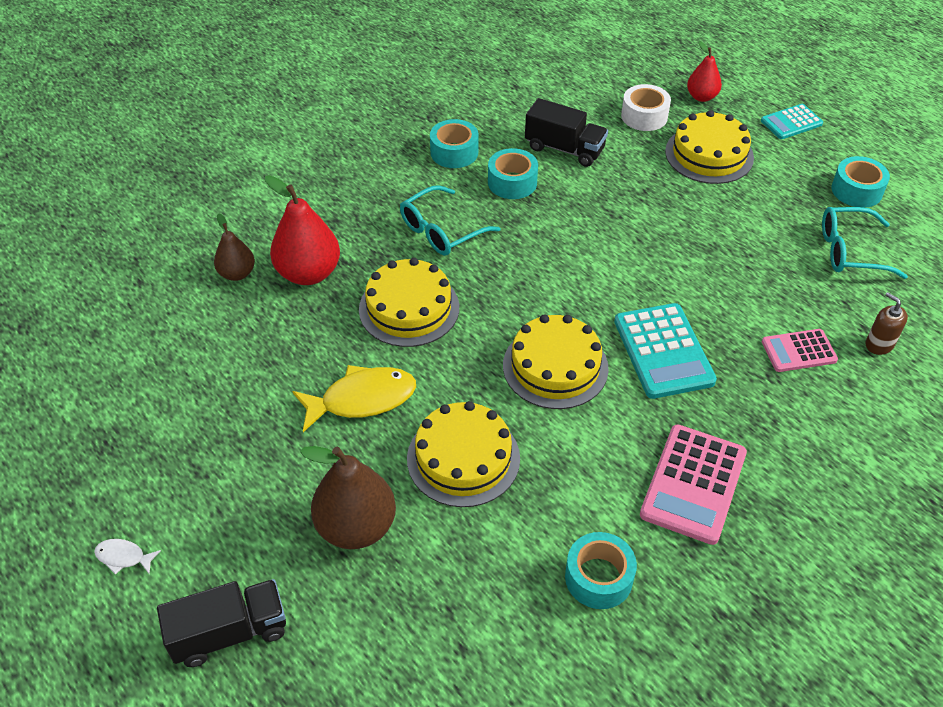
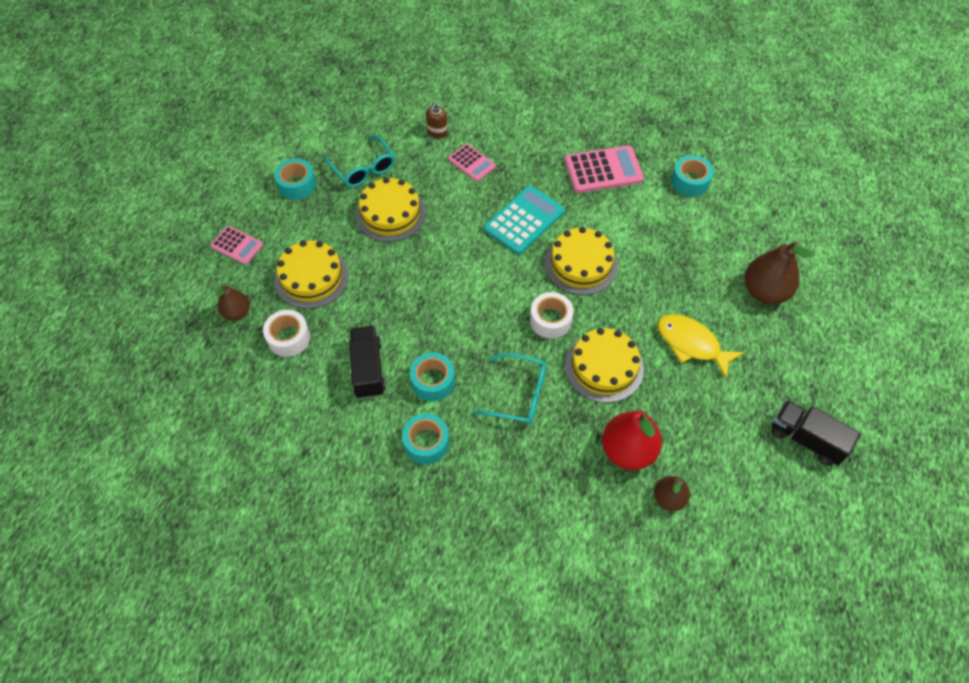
camera: 125 degrees left, 10 degrees up
(123, 557) = (888, 384): white fish -> none
(229, 633) = (865, 305): black truck -> black truck (806, 439)
(463, 458) = (681, 271): yellow cake -> yellow cake (390, 213)
(503, 298) = (550, 320): none -> white tape
(701, 97) = (237, 312): red pear -> brown pear
(791, 122) = (237, 245): turquoise calculator -> pink calculator

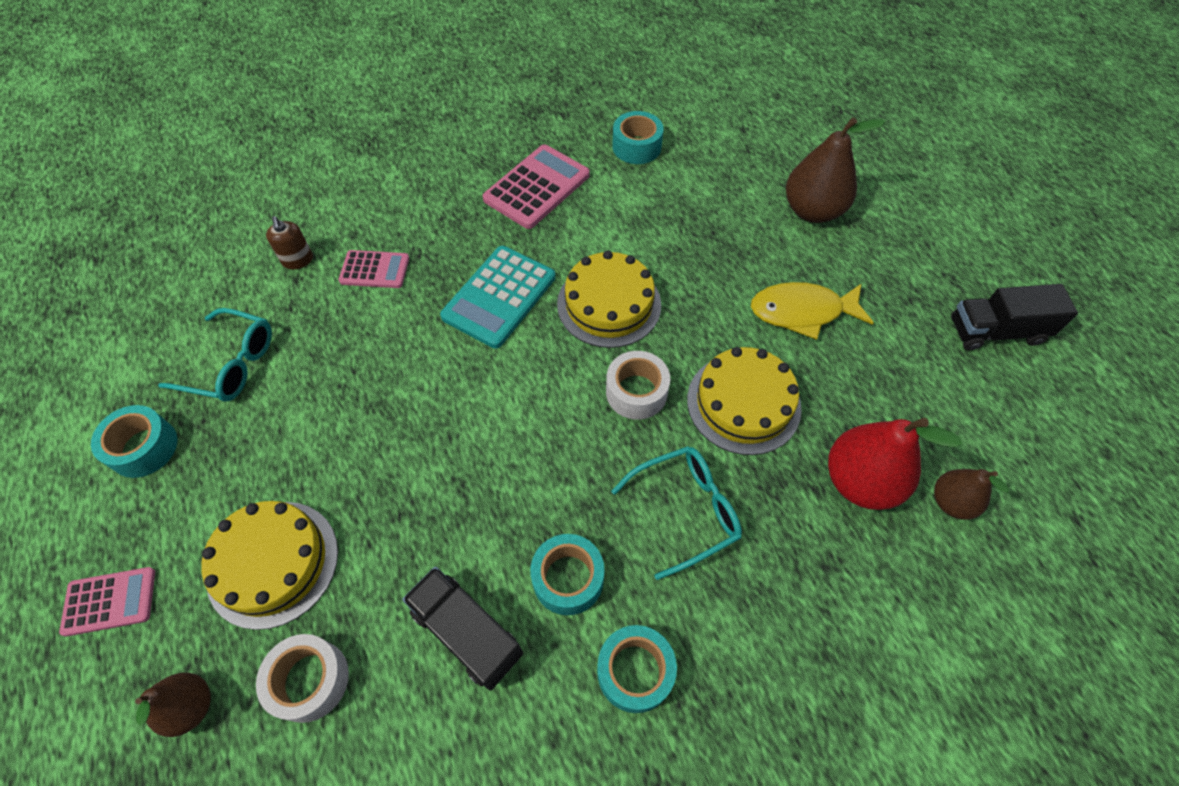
camera: 40 degrees left, 0 degrees up
(390, 213) = (318, 398): yellow cake -> none
(524, 220) = (499, 297): turquoise calculator -> turquoise calculator turned 150 degrees counterclockwise

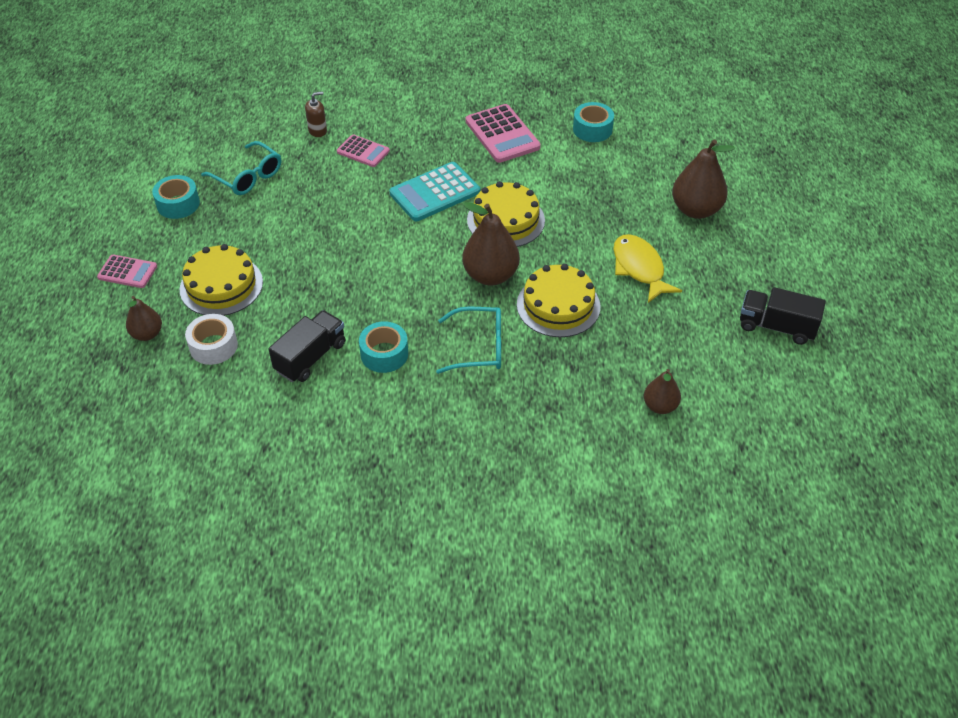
camera: 25 degrees right, 10 degrees down
(298, 260) = (317, 131): brown soap dispenser -> brown soap dispenser turned 120 degrees counterclockwise
(467, 632) = (310, 357): black truck -> black truck turned 60 degrees clockwise
(537, 187) = (502, 134): pink calculator -> pink calculator turned 90 degrees clockwise
(635, 671) = (395, 410): turquoise tape -> none
(636, 392) = (490, 275): white tape -> brown pear
(802, 312) = (639, 268): yellow fish -> yellow fish turned 45 degrees clockwise
(860, 481) = (606, 373): red pear -> none

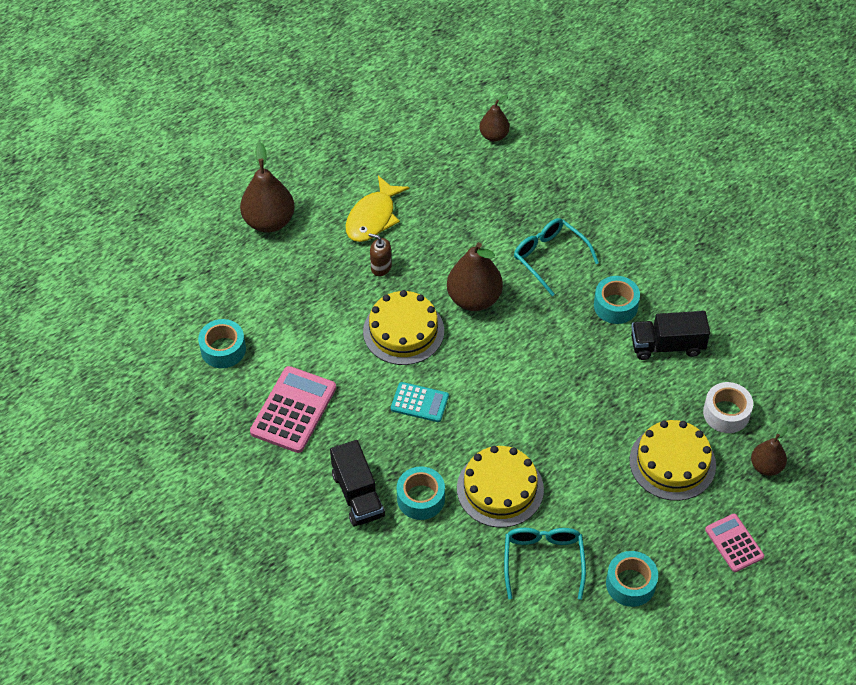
camera: 130 degrees left, 5 degrees up
(317, 131) = (429, 561): brown soap dispenser -> brown soap dispenser (381, 267)
(363, 151) = (421, 498): pink calculator -> turquoise tape
(435, 192) = (419, 402): turquoise calculator -> turquoise calculator, size x0.60
(558, 305) = (461, 240): yellow cake -> yellow cake (500, 488)
(776, 327) = (356, 116): black truck -> black truck (357, 494)

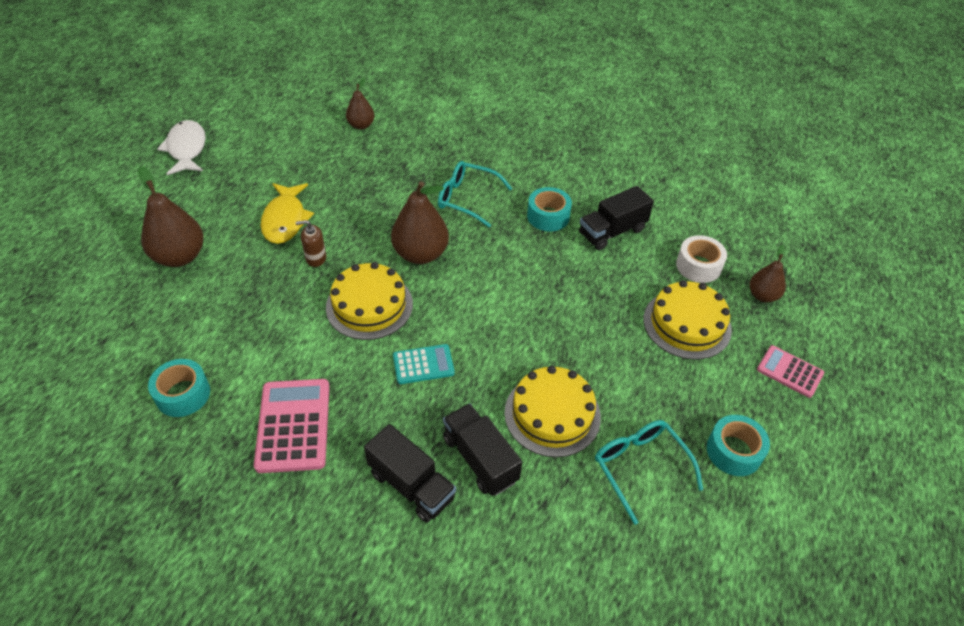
camera: 30 degrees left, 5 degrees down
(320, 106) = (186, 149): none -> white fish
(421, 498) = (480, 459): turquoise tape -> black truck

